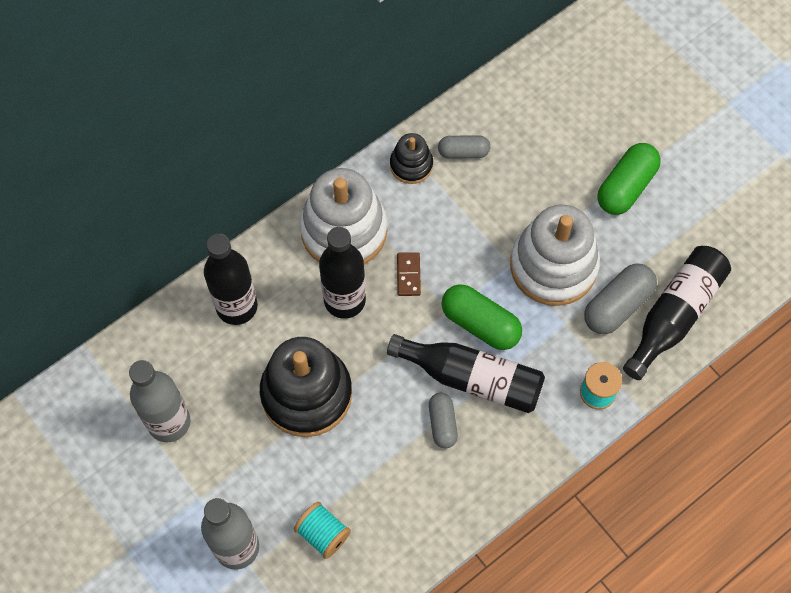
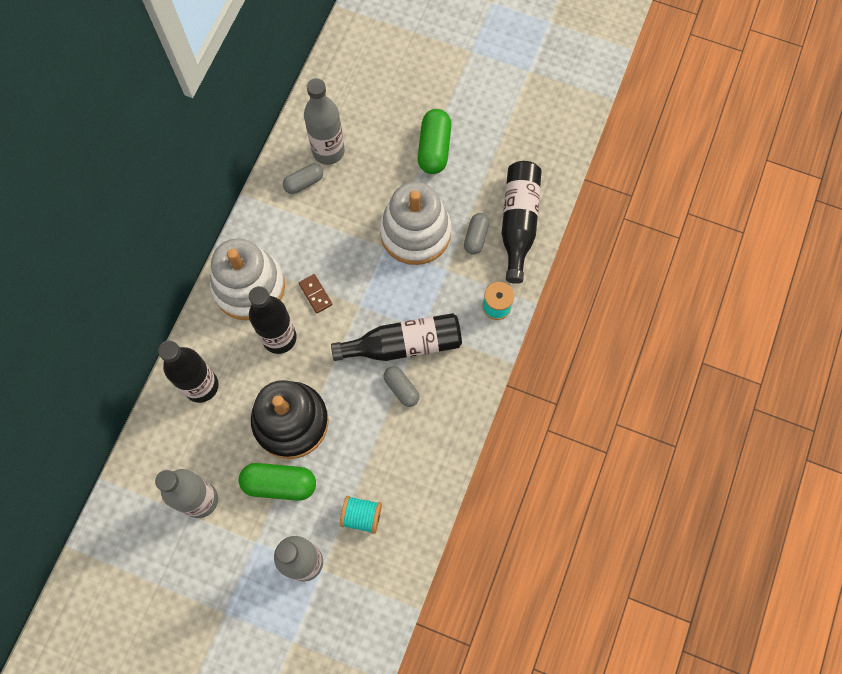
camera: 30 degrees left, 5 degrees up
(411, 165) = (271, 212): black stacking toy -> none
(480, 324) = (387, 302): green capsule -> green capsule (279, 484)
(508, 132) = (328, 151): none -> grey bottle
(617, 305) = (476, 237): grey capsule -> grey capsule, size x0.62

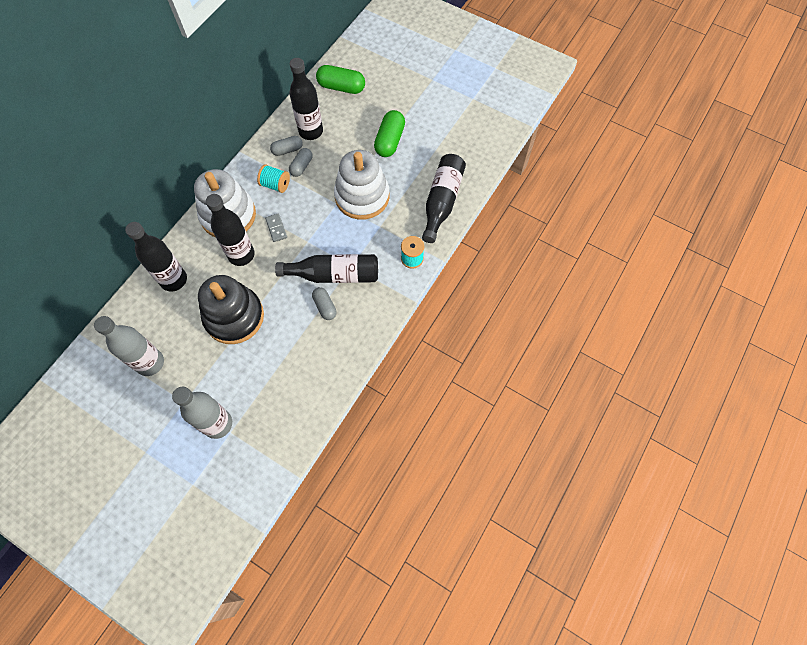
camera: 10 degrees right, 5 degrees down
(279, 484) = (214, 361): green capsule -> green capsule (341, 87)
(315, 294) = (276, 228): brown domino -> grey domino
(328, 151) = (311, 131): grey bottle -> black bottle
(361, 516) = (271, 396): turquoise spool -> turquoise spool (275, 185)
(476, 237) = (407, 207): grey capsule -> grey capsule (301, 166)

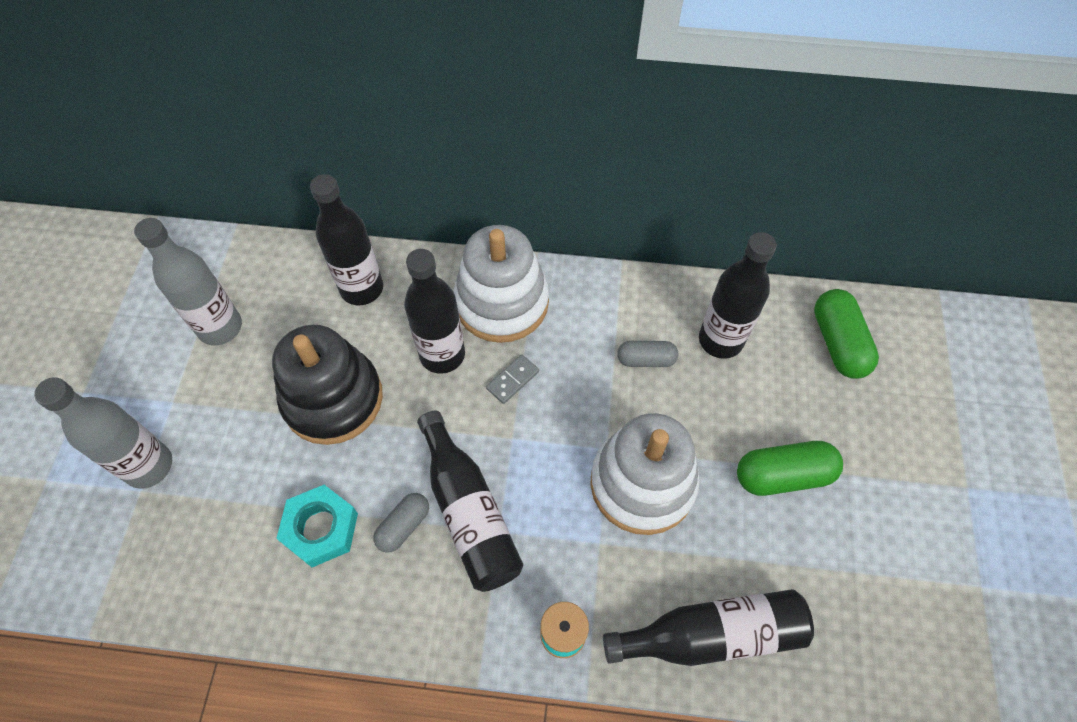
camera: 65 degrees right, 5 degrees down
(275, 185) = (590, 339): turquoise spool -> none
(287, 150) = (664, 324): grey capsule -> none
(304, 345) = (321, 528): none -> turquoise nut

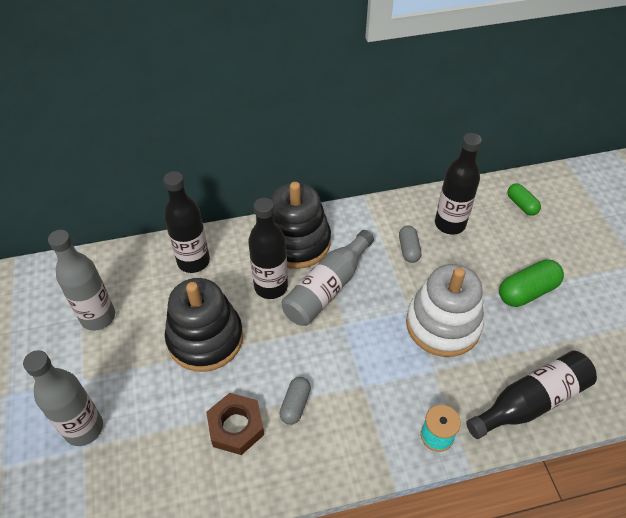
camera: 20 degrees left, 10 degrees down
(321, 528) = (236, 426): turquoise nut -> brown nut
(469, 512) = (337, 380): black bottle -> none
(502, 302) = (296, 242): white stacking toy -> black stacking toy
(513, 380) = (327, 288): grey domino -> grey bottle
(646, 359) = (408, 249): grey capsule -> grey capsule turned 75 degrees counterclockwise
(838, 343) = (521, 205): green capsule -> green capsule, size x0.62

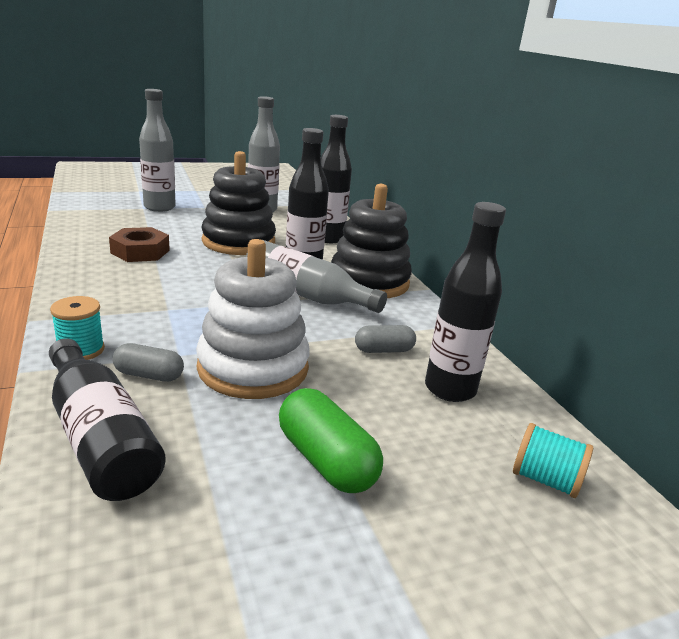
camera: 80 degrees right, 25 degrees down
(295, 405) = (155, 275): grey capsule -> grey capsule (149, 375)
(521, 205) = (545, 480): green capsule -> turquoise spool

